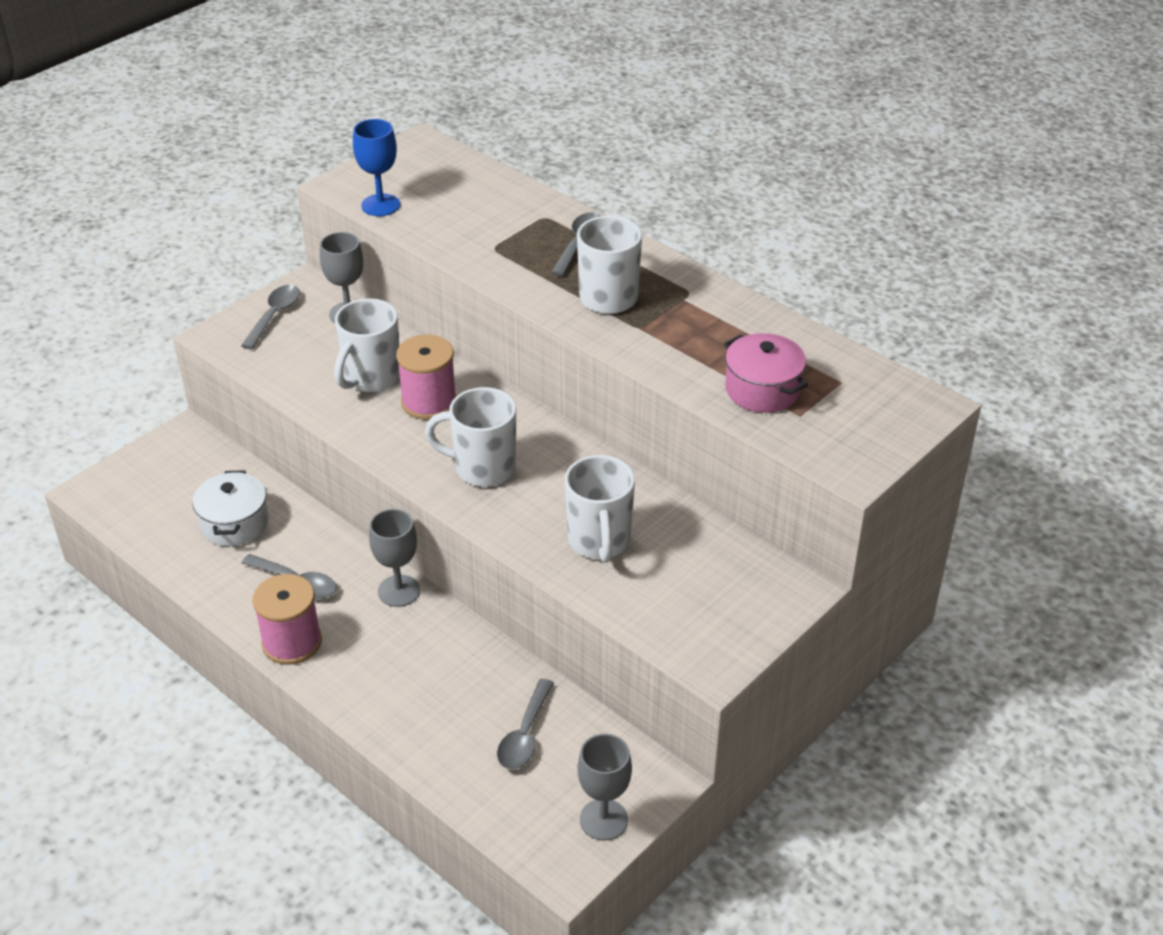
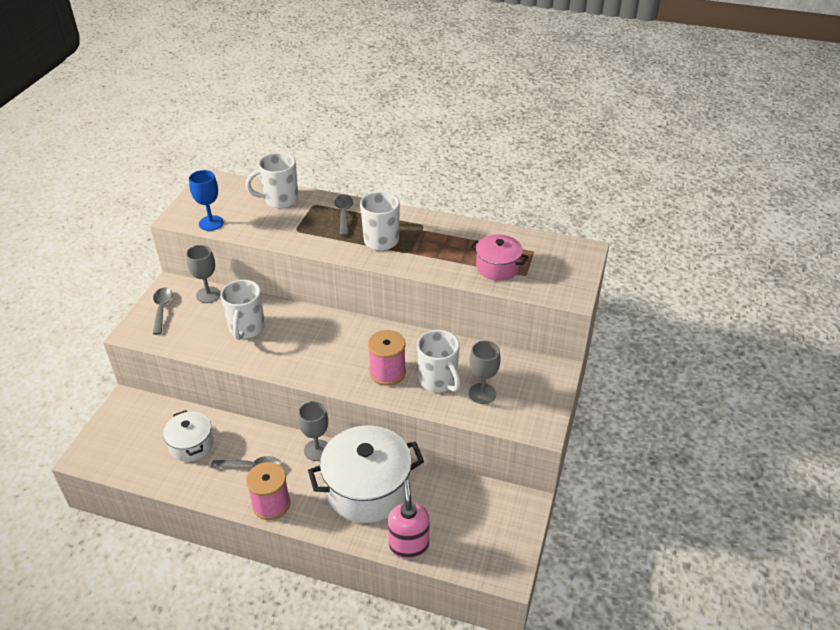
camera: 25 degrees left, 0 degrees up
(429, 402) = (290, 332): pink spool -> pink spool (387, 372)
(437, 671) = (367, 489): none -> white pot
(446, 771) = (409, 545): none -> pink soap dispenser
(482, 468) = (346, 361): white mug -> white mug (280, 200)
(524, 735) = (439, 507): grey spoon -> none
(603, 820) = (511, 538): grey goblet -> grey goblet (482, 393)

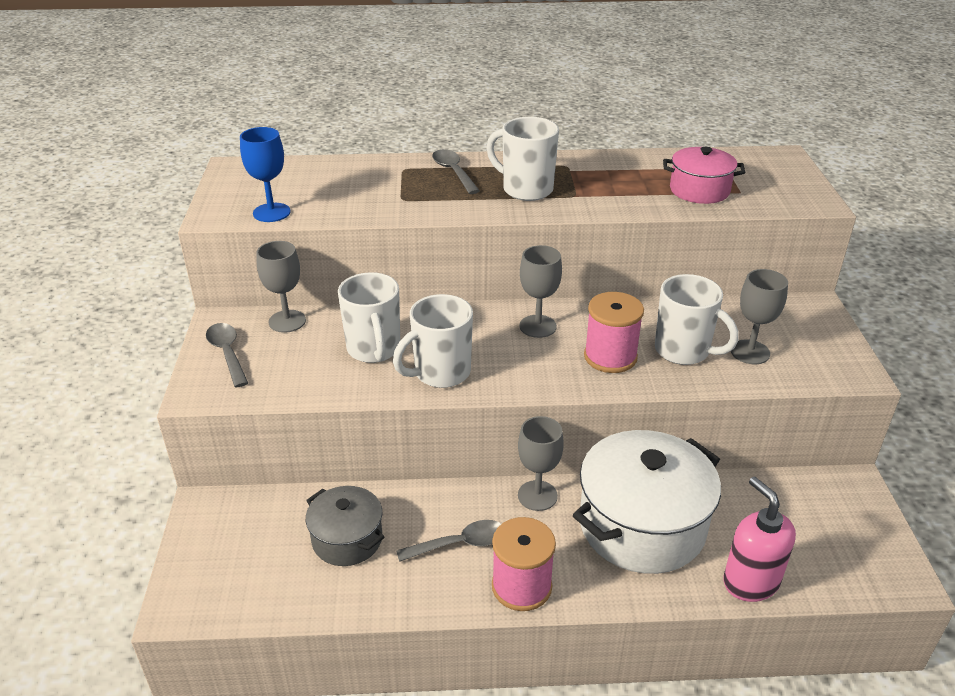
camera: 20 degrees left, 5 degrees down
(191, 445) = (347, 539): white pot -> grey pot
(280, 200) = (352, 172): white mug -> white mug (440, 373)
(357, 338) = (538, 326): none -> grey goblet

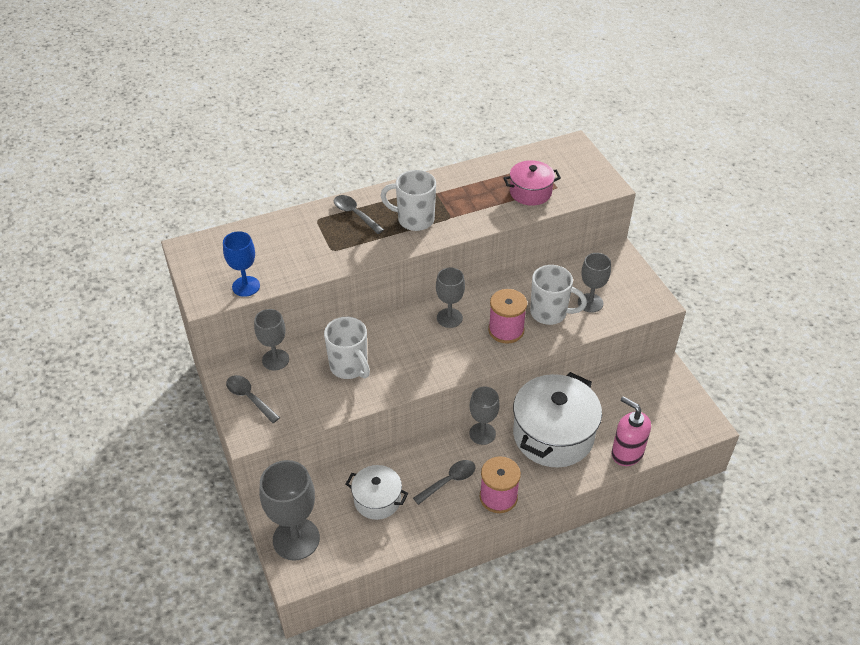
camera: 20 degrees left, 10 degrees up
(211, 557) = (296, 539): none -> grey goblet
(347, 539) = (377, 500): grey pot -> white pot
(440, 373) = (403, 373): white mug -> none

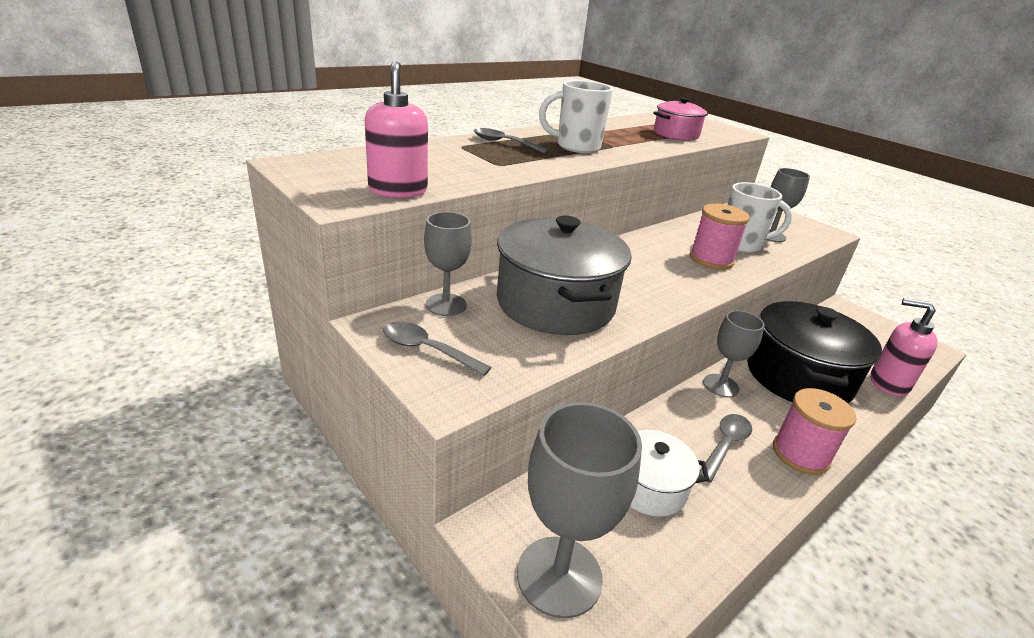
camera: 20 degrees left, 15 degrees down
(246, 286) = (398, 190): blue goblet -> pink soap dispenser
(349, 367) = (555, 304): white mug -> grey pot
(449, 318) = (640, 254): grey goblet -> none
(553, 435) = (798, 377): white pot -> black pot

